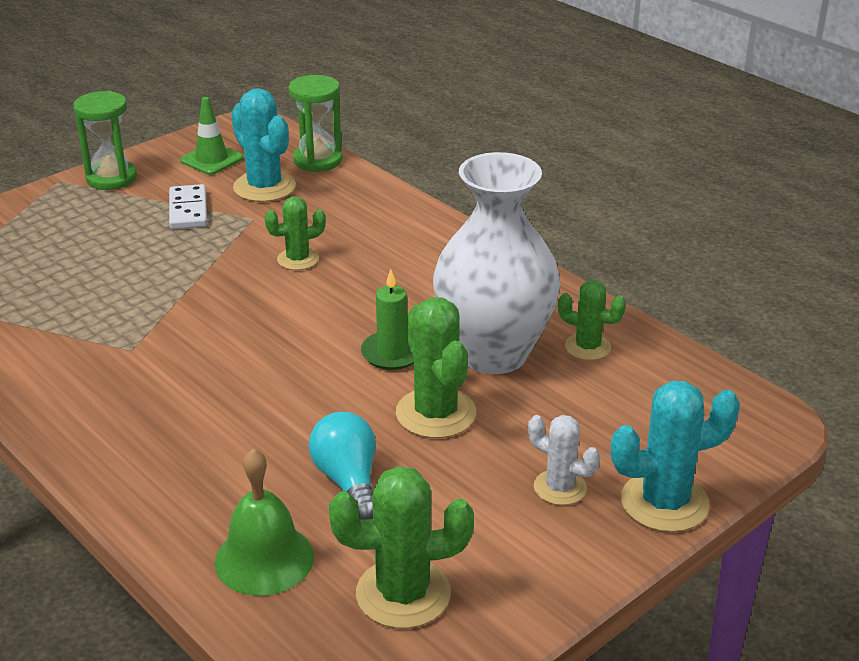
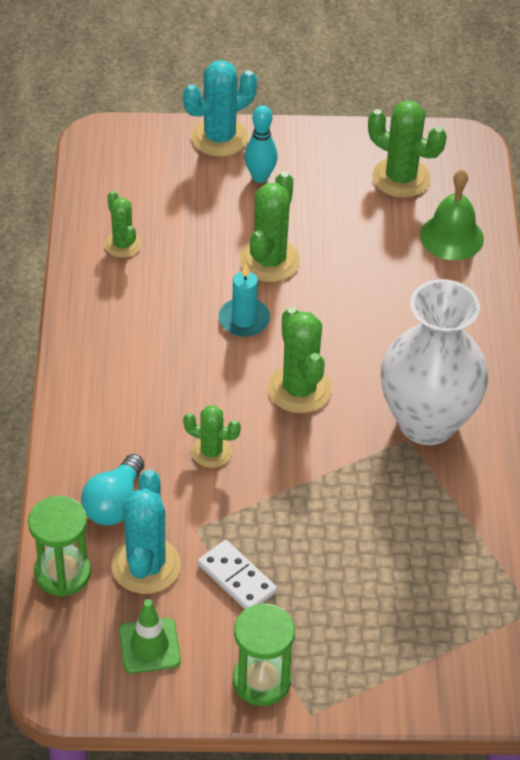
camera: 140 degrees left, 15 degrees up
(188, 210) = (237, 578): white domino -> white domino turned 75 degrees counterclockwise
(274, 332) = (299, 389): none -> green cactus
(348, 481) = (365, 251): turquoise light bulb -> turquoise light bulb (114, 503)
(392, 353) = (244, 320): green candle -> turquoise candle
(493, 353) = (183, 278): white vase -> white vase (427, 422)
(560, 488) = (260, 177): white cactus -> turquoise bowling pin
(664, 502) = (219, 137): turquoise cactus -> turquoise cactus turned 60 degrees counterclockwise

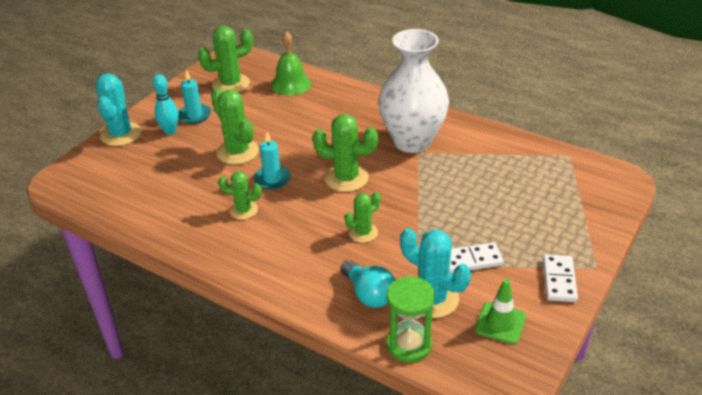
camera: 55 degrees left, 10 degrees down
(122, 244) = (157, 206): green cactus -> green cactus (243, 210)
(261, 681) = (559, 280): green hourglass -> white domino
(308, 181) = (194, 115): none -> turquoise candle

